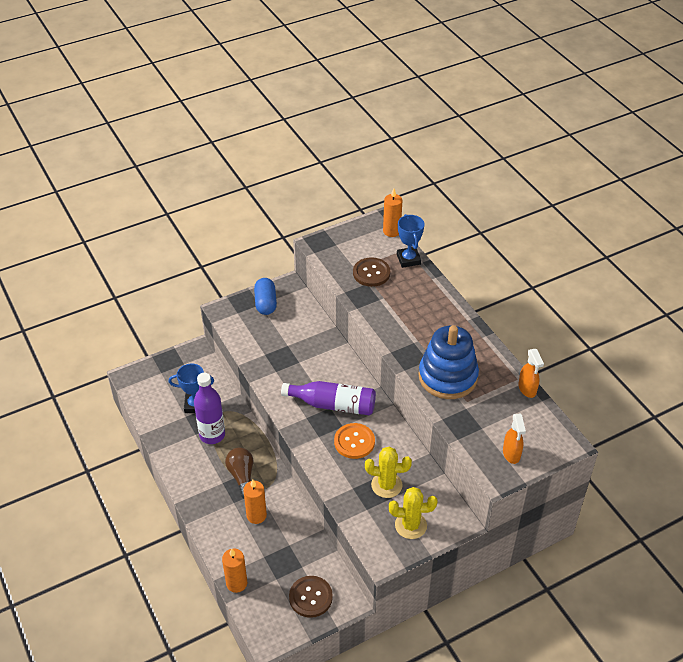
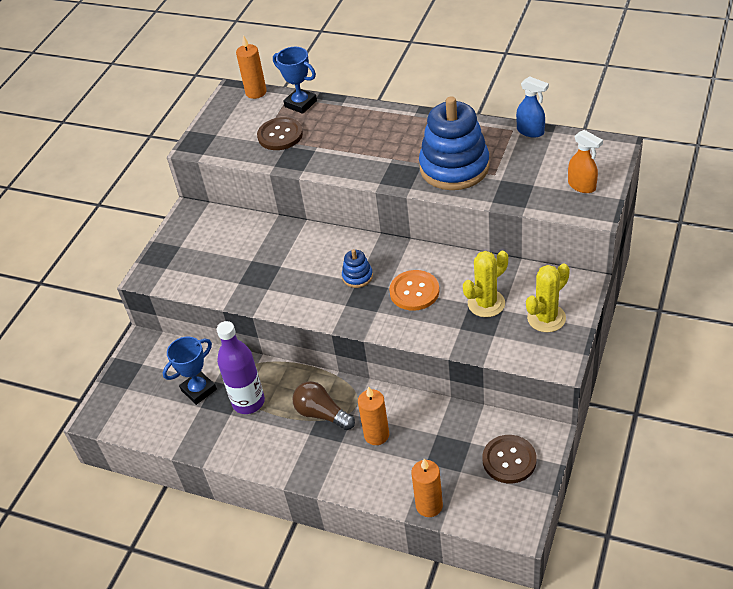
camera: 35 degrees left, 0 degrees up
(265, 303) = (185, 241): blue capsule -> none
(333, 405) = (357, 277): purple bottle -> blue stacking toy
(527, 389) = (530, 131): orange spray bottle -> blue spray bottle

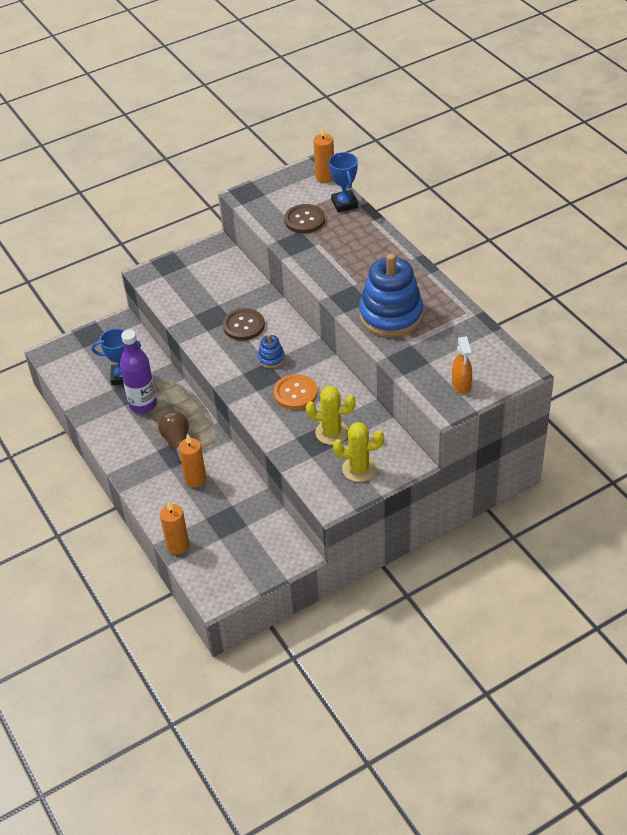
camera: 35 degrees right, 0 degrees up
(509, 460) = (257, 553): brown button -> brown button (243, 326)
(530, 131) = (477, 321): blue spray bottle -> none

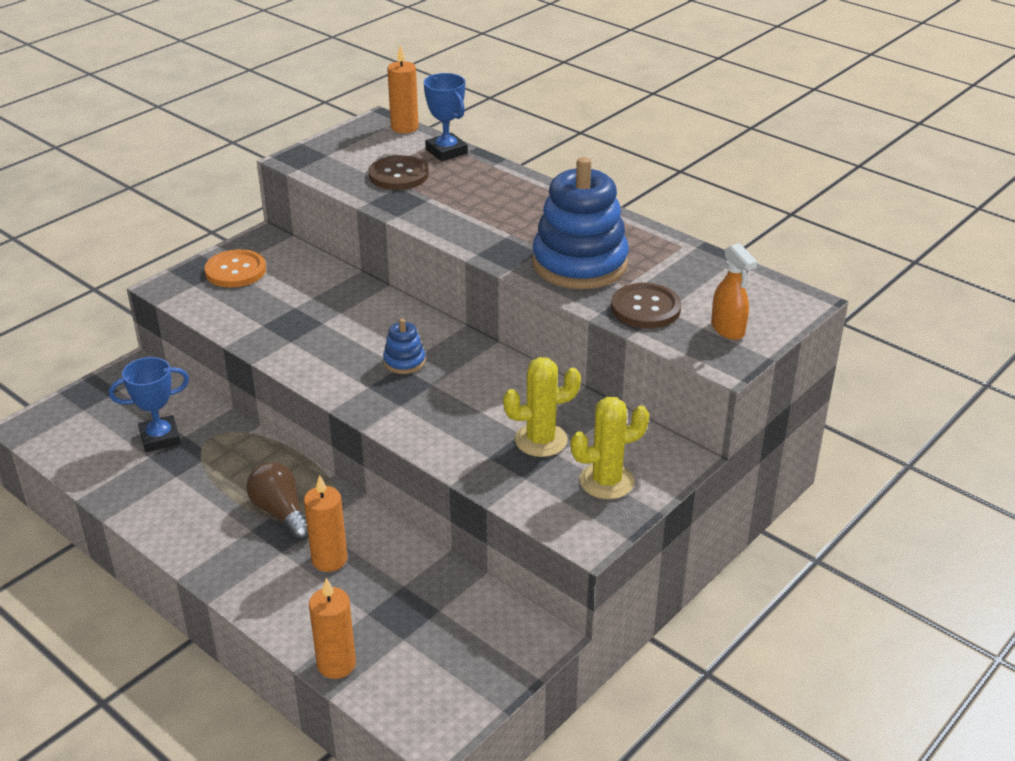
camera: 20 degrees left, 10 degrees down
(143, 405) = (206, 470): purple bottle -> none
(243, 326) = (344, 327): brown button -> brown button (645, 308)
(295, 393) = (461, 399): orange button -> orange button (235, 271)

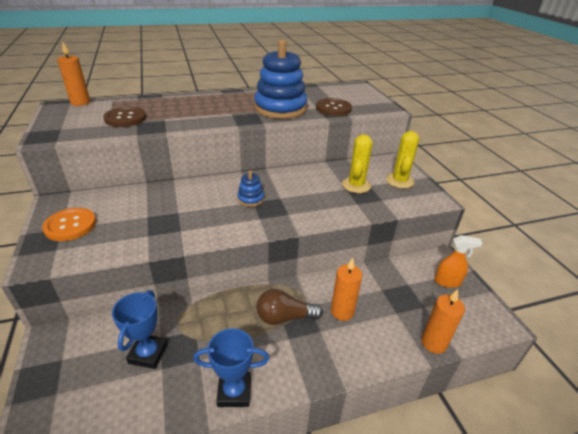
camera: 60 degrees left, 0 degrees up
(446, 151) = (127, 102): blue trophy -> blue trophy (234, 391)
(728, 329) = (366, 101): orange spray bottle -> orange spray bottle (447, 282)

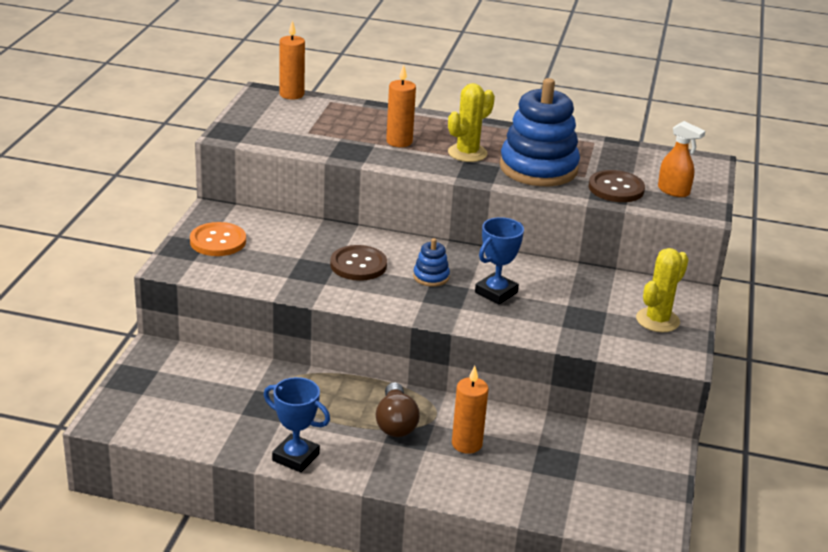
camera: 30 degrees right, 5 degrees down
(125, 118) = (329, 131): brown button -> brown button (358, 265)
(148, 353) = (236, 397): blue trophy -> blue trophy (496, 292)
(284, 317) = (395, 423): brown light bulb -> brown light bulb turned 120 degrees counterclockwise
(356, 185) = (586, 305): yellow cactus -> yellow cactus (467, 153)
(433, 343) = (545, 511): orange candle -> orange candle (399, 141)
(447, 282) = (637, 471): orange spray bottle -> orange spray bottle (673, 191)

